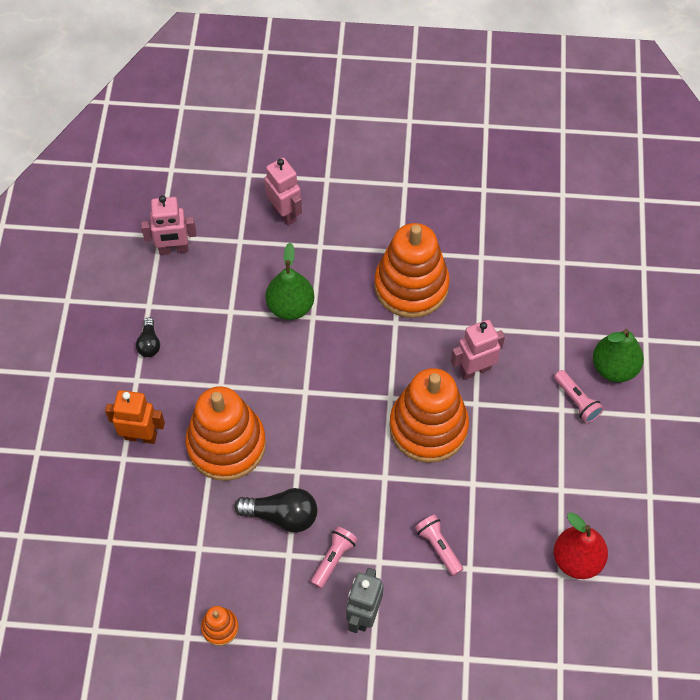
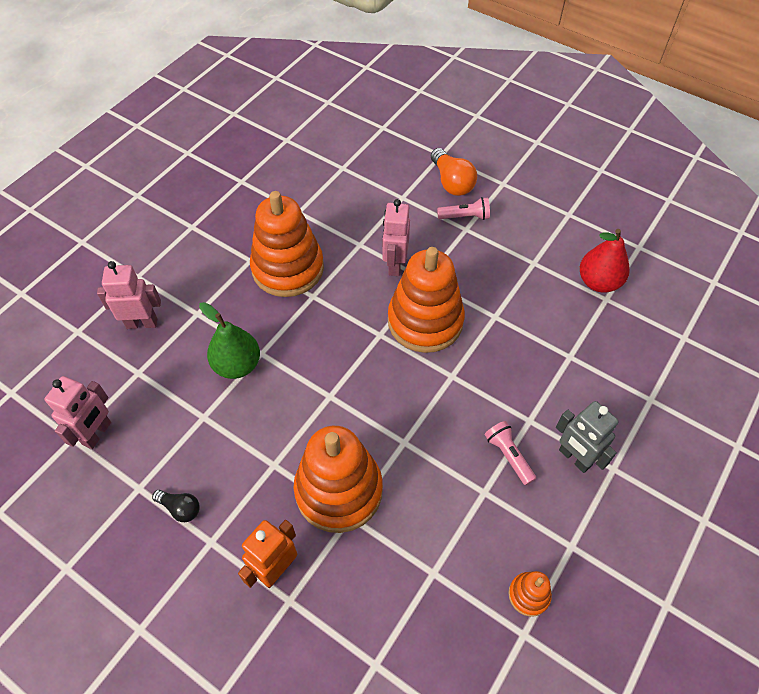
camera: 60 degrees left, 5 degrees down
(282, 515) = (441, 477): black light bulb -> none
(438, 547) = (539, 369): pink flashlight -> none
(614, 367) = (452, 182): green pear -> orange light bulb

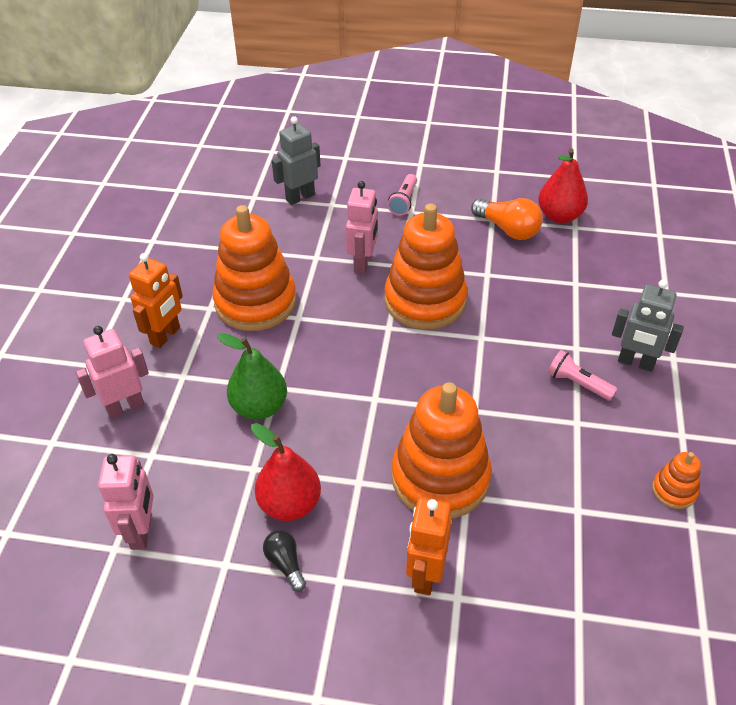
camera: 25 degrees left, 10 degrees down
(180, 508) = (285, 563): black light bulb -> black light bulb turned 120 degrees counterclockwise
(204, 272) = (165, 336): none -> orange robot
(212, 460) = (290, 504): none -> red pear
(380, 181) = (300, 197): none -> grey robot
(394, 265) = (363, 263): pink robot -> pink robot turned 150 degrees counterclockwise
(452, 182) = (371, 177): orange light bulb -> orange light bulb (508, 229)
(465, 217) = (403, 202): pink flashlight -> pink flashlight turned 135 degrees clockwise

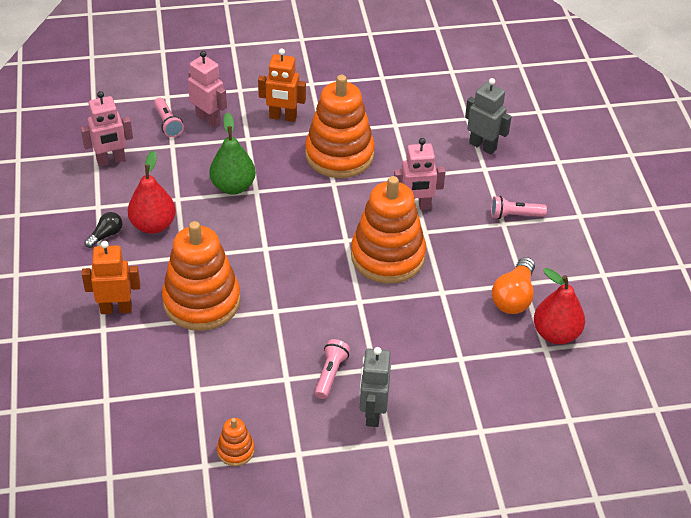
camera: 70 degrees right, 0 degrees up
(107, 452) = (168, 124): none -> pink flashlight

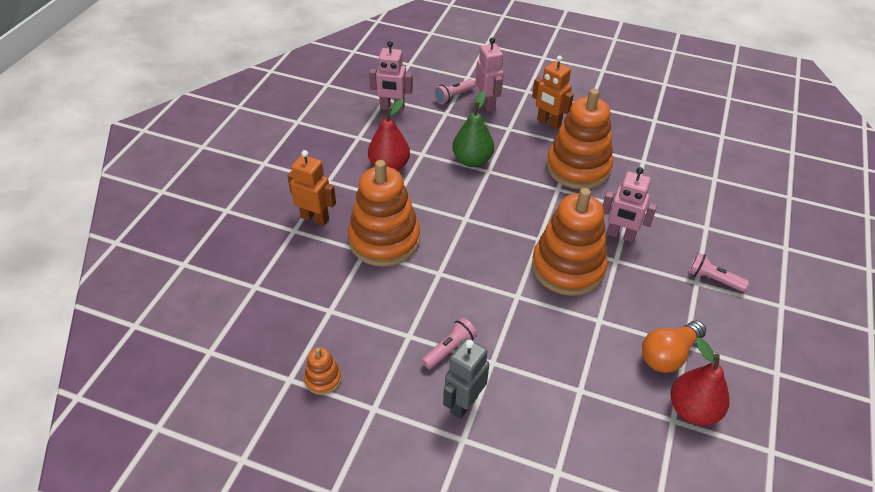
camera: 30 degrees right, 0 degrees up
(106, 235) = (348, 160): black light bulb -> none
(168, 124) = (453, 96): pink flashlight -> pink flashlight turned 45 degrees clockwise
(483, 146) = (716, 207): grey robot -> none

